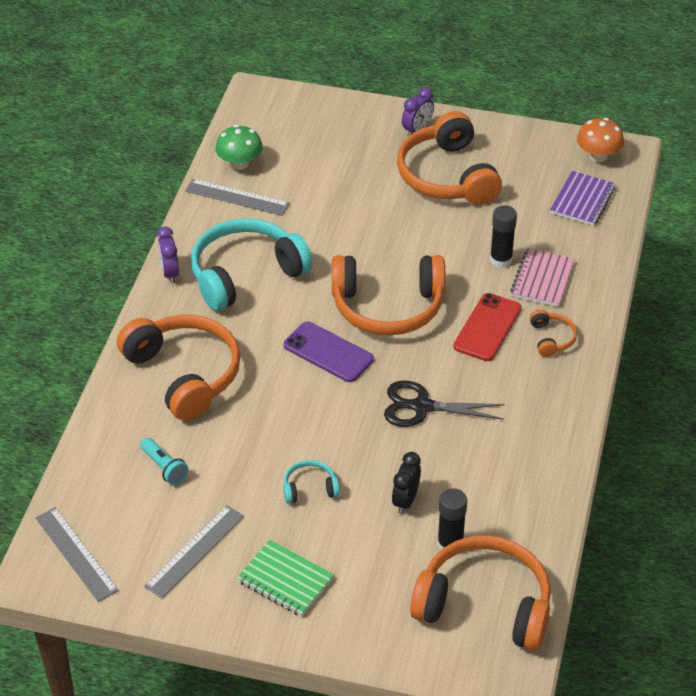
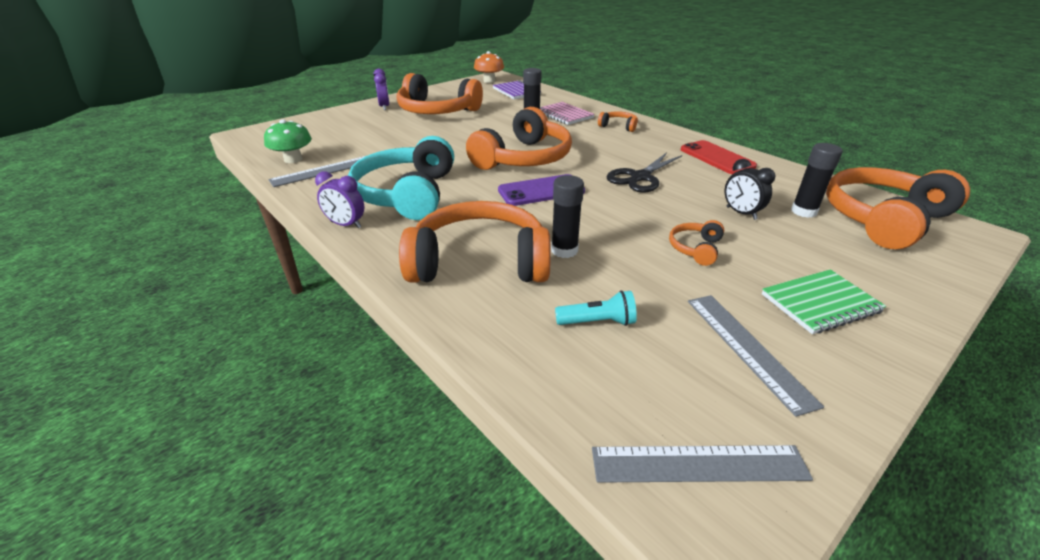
camera: 55 degrees left, 10 degrees down
(240, 412) = (564, 250): none -> black glue stick
(310, 488) = (695, 249): turquoise headphones -> orange headphones
(487, 327) = (586, 138): red phone -> red phone (717, 158)

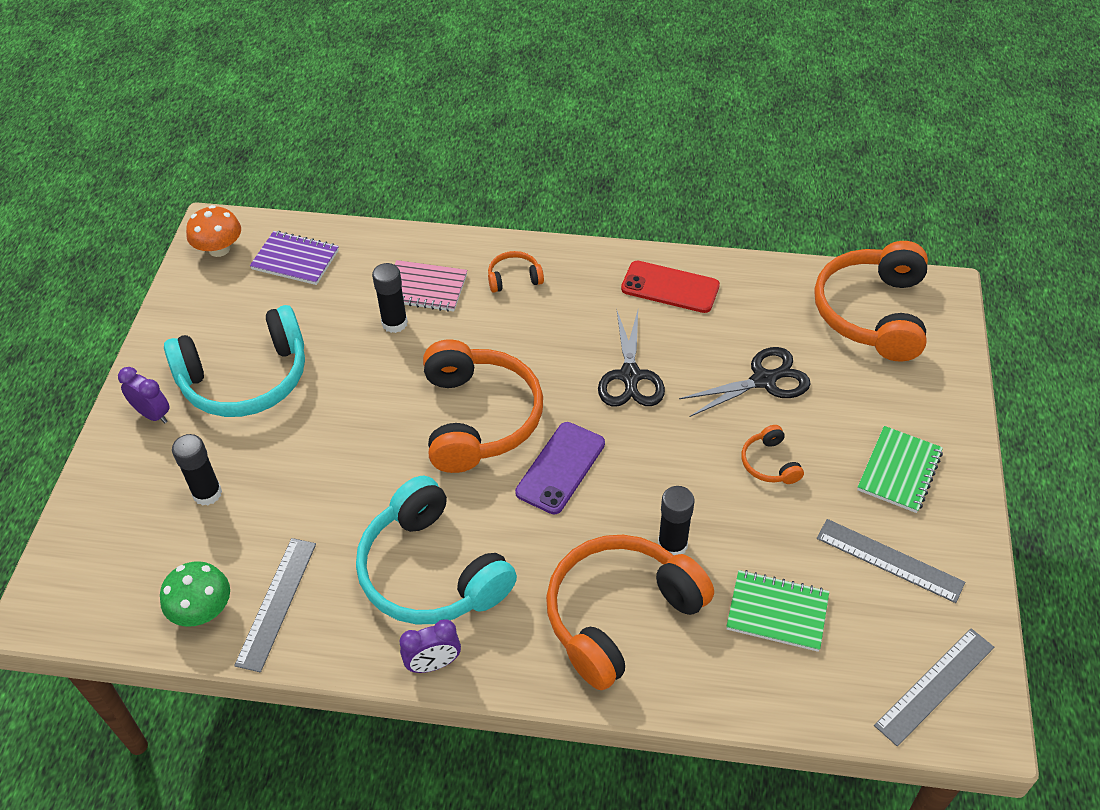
camera: 40 degrees left, 15 degrees up
(437, 111) = (245, 379): orange headphones -> turquoise headphones
(597, 322) = (777, 612): turquoise flashlight -> green notebook
(741, 213) = (763, 380): black clock -> black scissors
(804, 211) = (809, 342): black glue stick -> black glue stick (207, 493)

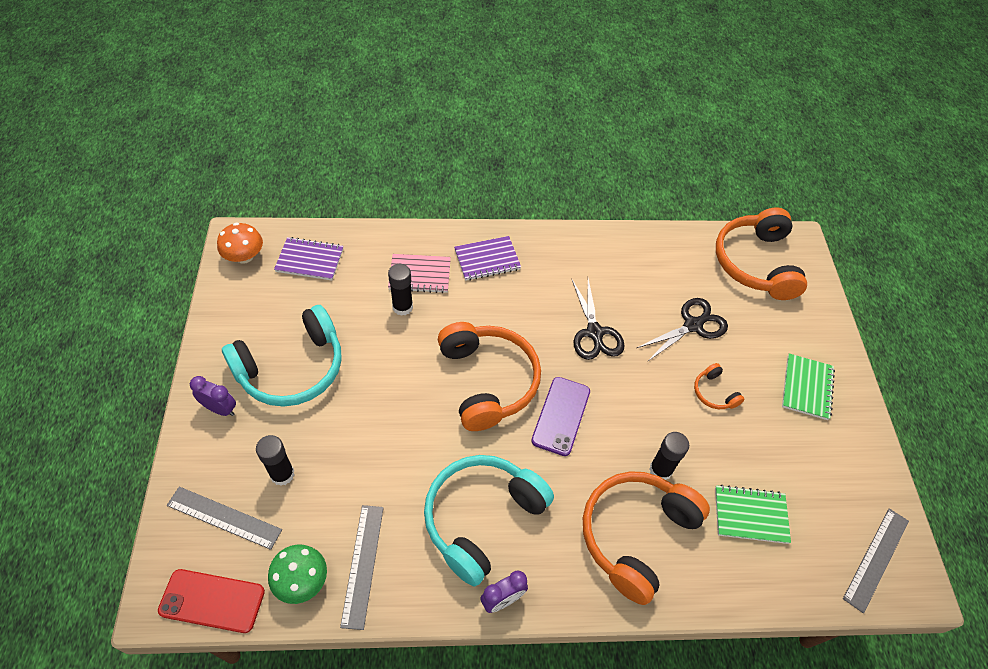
camera: 15 degrees left, 5 degrees up
(431, 571) = (482, 518): turquoise headphones -> turquoise headphones turned 90 degrees clockwise
(514, 278) = (487, 260): orange headphones -> purple notebook
(670, 287) = (606, 256): red phone -> red phone (212, 600)
(889, 560) = (818, 461): grey ruler -> grey ruler (224, 517)

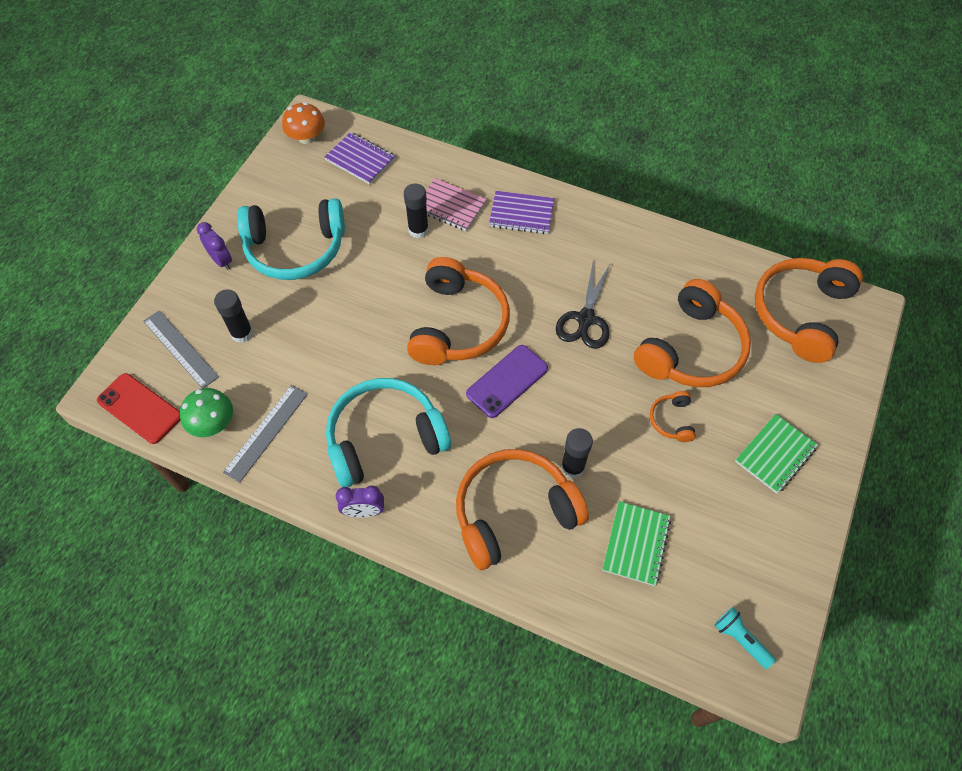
camera: 30 degrees right, 5 degrees up
(693, 325) = (691, 349): black scissors -> orange headphones
(750, 515) = (636, 544): green notebook -> green notebook turned 75 degrees clockwise
(876, 558) = (740, 639): grey ruler -> turquoise flashlight

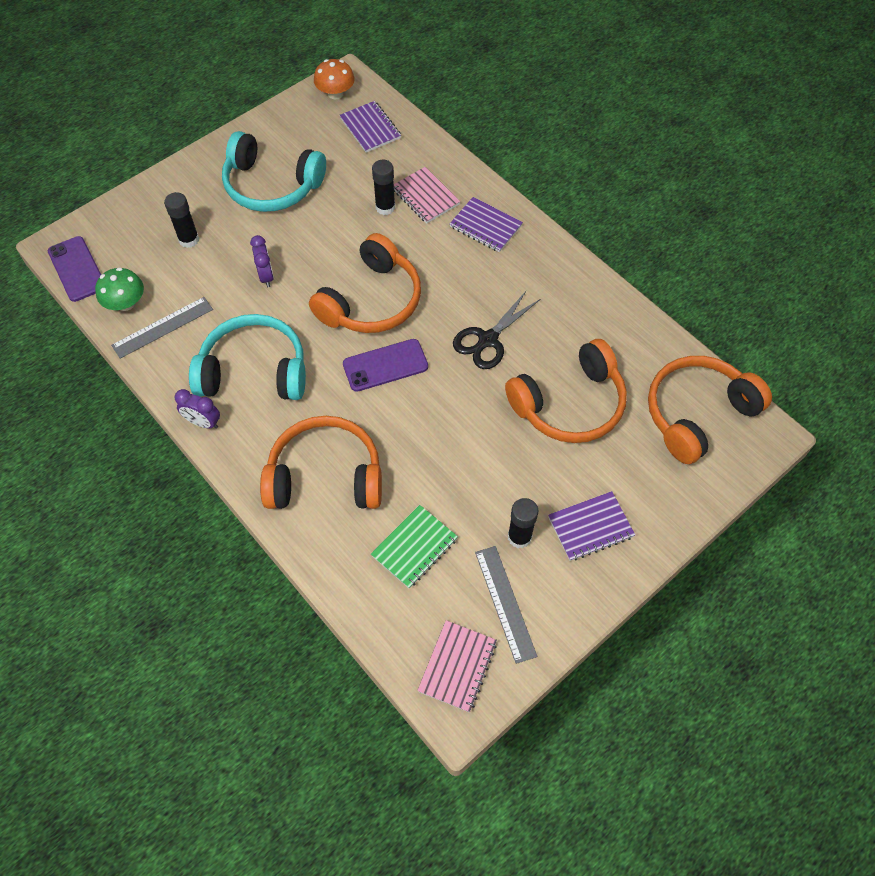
camera: 25 degrees right, 0 degrees up
(140, 408) = (77, 269): red phone -> purple phone
(180, 349) = (133, 233): grey ruler -> grey ruler (505, 603)
(221, 260) = (206, 173): purple clock -> purple clock (266, 276)
(572, 467) = (398, 460): black glue stick -> black glue stick (519, 537)
(672, 420) = (512, 458): orange headphones -> none
(740, 639) = (457, 666): turquoise flashlight -> pink notebook
(775, 454) = (590, 527): green notebook -> purple notebook

